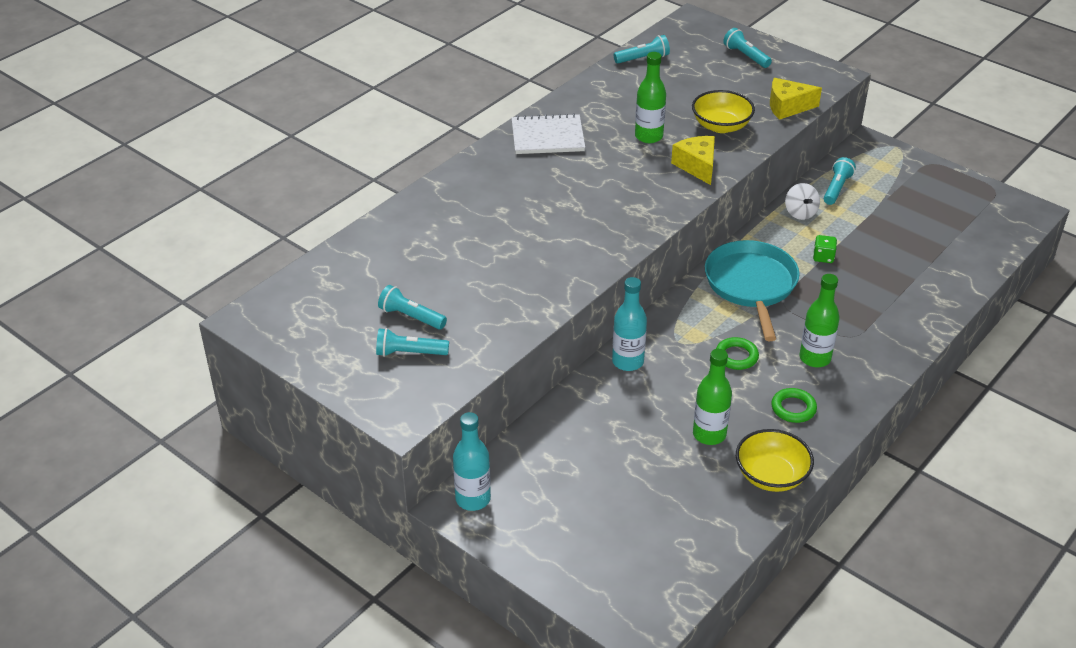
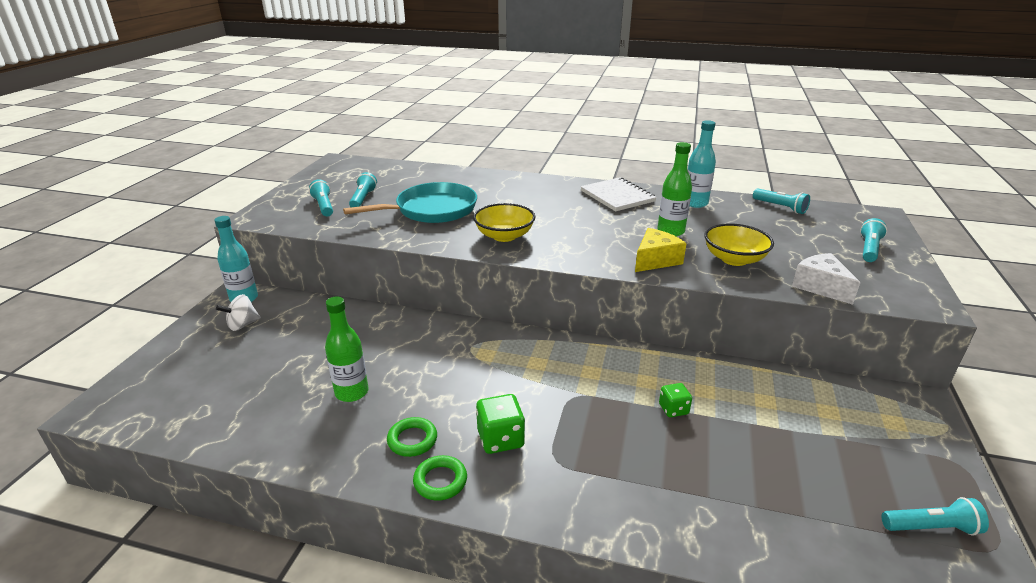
camera: 65 degrees right, 10 degrees down
(627, 362) = (428, 327): turquoise bottle -> turquoise bottle (695, 203)
(736, 356) = (470, 384): green ring -> green ring (440, 481)
(751, 285) = (583, 370): turquoise pan -> turquoise pan (432, 210)
(771, 476) = (304, 446): yellow bowl -> yellow bowl (504, 236)
(787, 107) = (820, 287): yellow cheese -> white cheese
(800, 213) = (730, 377): white spinning top -> white spinning top (242, 325)
(815, 358) = (500, 439): green bottle -> green dice
(836, 188) = (803, 394): turquoise flashlight -> turquoise flashlight (931, 527)

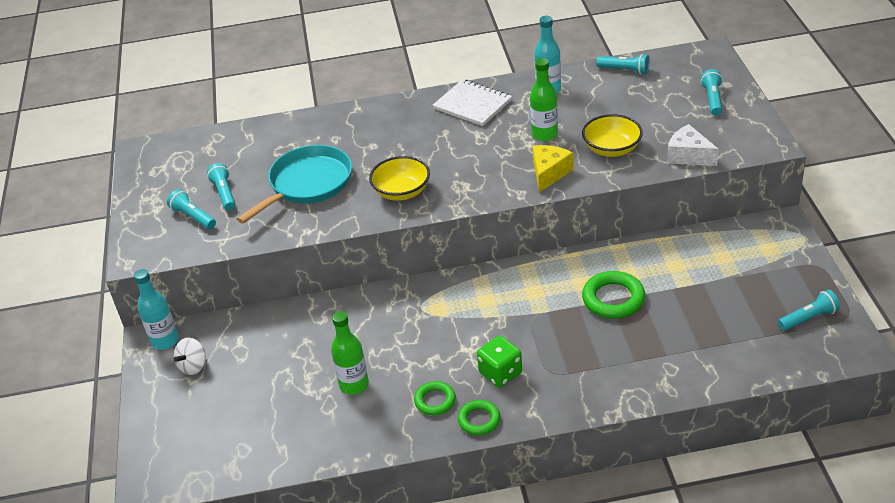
camera: 20 degrees left, 10 degrees up
(673, 409) = (613, 299): green dice -> green ring

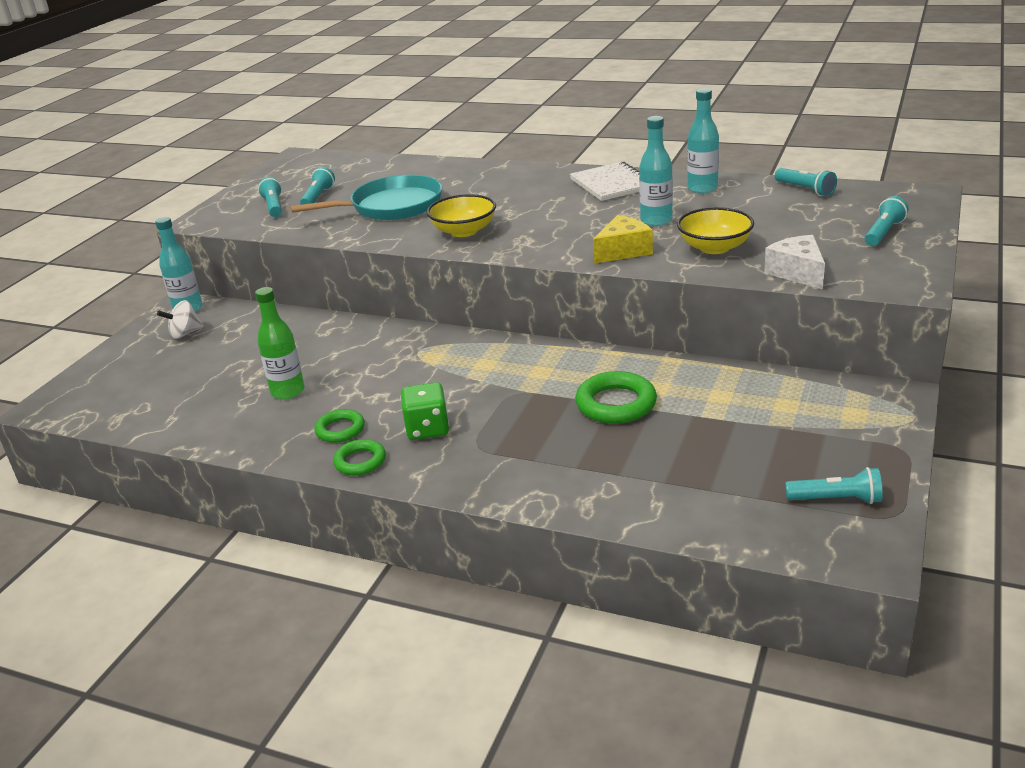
camera: 30 degrees right, 10 degrees down
(544, 134) = (656, 220): green bottle -> turquoise bottle

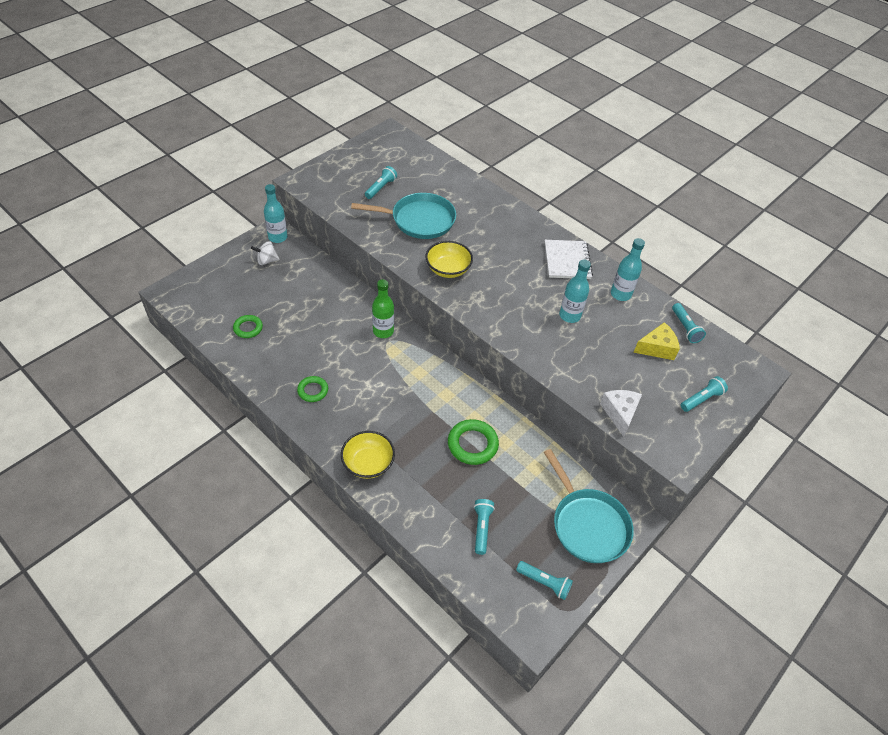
camera: 15 degrees right, 20 degrees up
(274, 207) = (350, 186): turquoise flashlight -> turquoise flashlight (481, 528)
(288, 391) = (300, 343): green bottle -> green bottle (383, 331)
(360, 461) = (311, 422): green ring -> green ring (248, 328)
(427, 429) = (359, 413): green dice -> none
(623, 251) = (530, 338): yellow cheese -> yellow cheese (657, 348)
(714, 247) = (587, 362): yellow bowl -> yellow bowl (368, 463)
(840, 423) = (588, 524): none -> turquoise pan

